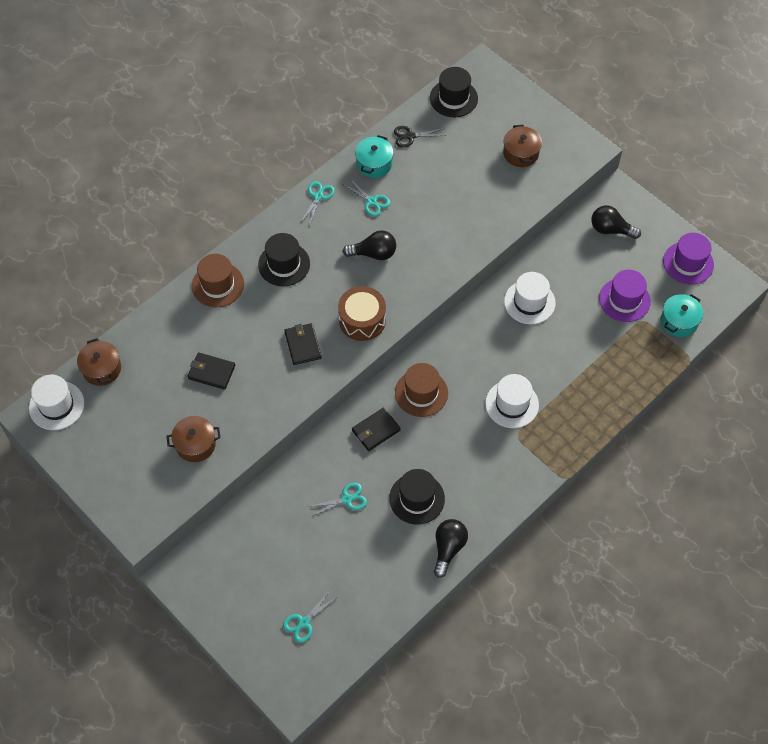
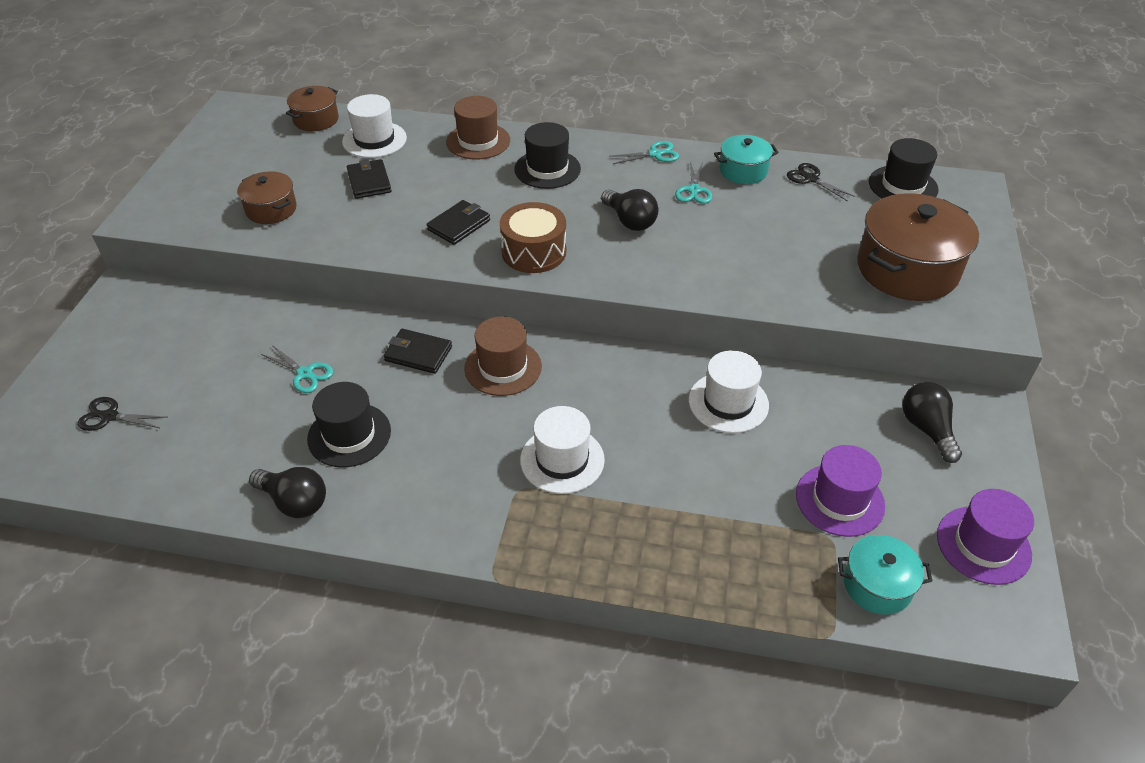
camera: 55 degrees right, 15 degrees down
(56, 405) = (253, 114): white hat -> white hat (374, 140)
(304, 622) = (110, 416): turquoise scissors -> black scissors
(448, 548) = (294, 502): black light bulb -> black light bulb turned 45 degrees clockwise
(520, 153) = (907, 269): brown pot -> brown pot, size x1.86

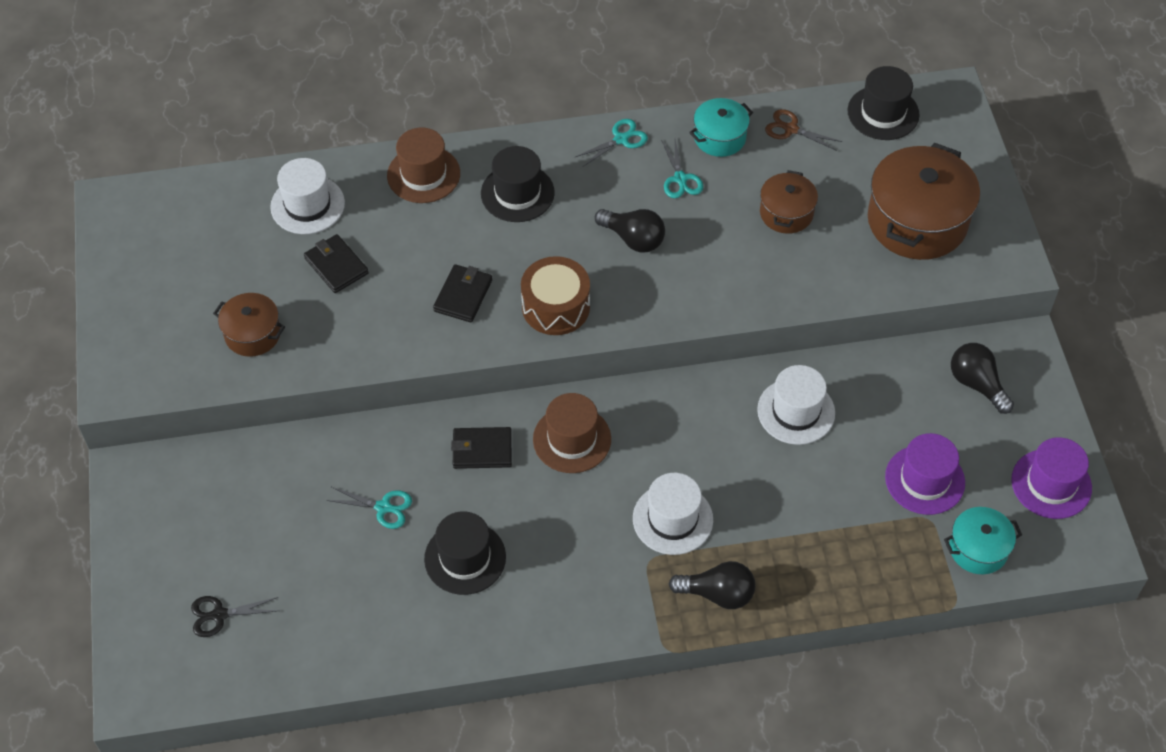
camera: 20 degrees left, 10 degrees up
(294, 502) = (454, 640): black light bulb -> black light bulb (717, 594)
(316, 120) = (223, 194): brown pot -> brown pot (786, 213)
(811, 179) = (791, 129): black scissors -> brown scissors

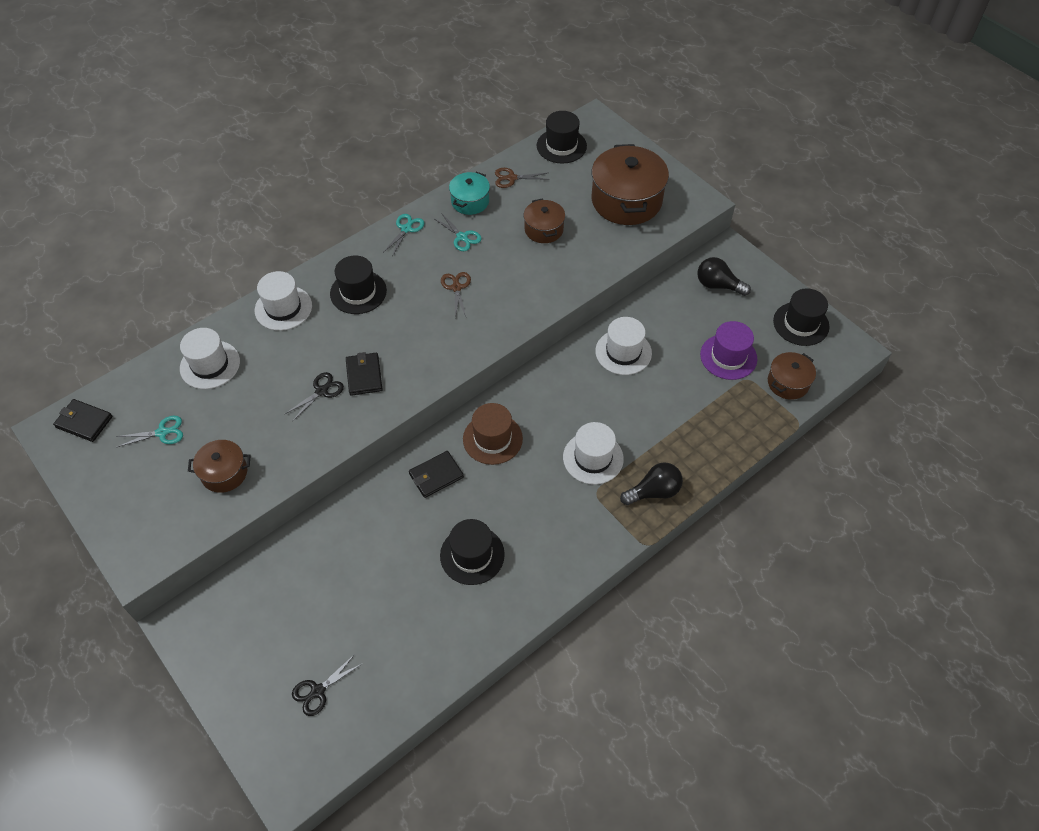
camera: 30 degrees left, 0 degrees up
(336, 266) = (258, 397): black wallet -> black wallet (84, 422)
(383, 507) = (391, 550): turquoise scissors -> turquoise scissors (162, 432)
(406, 291) = (321, 391): none -> black scissors
(423, 174) = (283, 308): brown hat -> white hat
(556, 307) = (433, 354): brown drum -> none
(633, 239) = (456, 287): black light bulb -> brown scissors
(978, 549) = (788, 383): turquoise pot -> brown pot
(1051, 484) = (801, 324): purple hat -> black hat

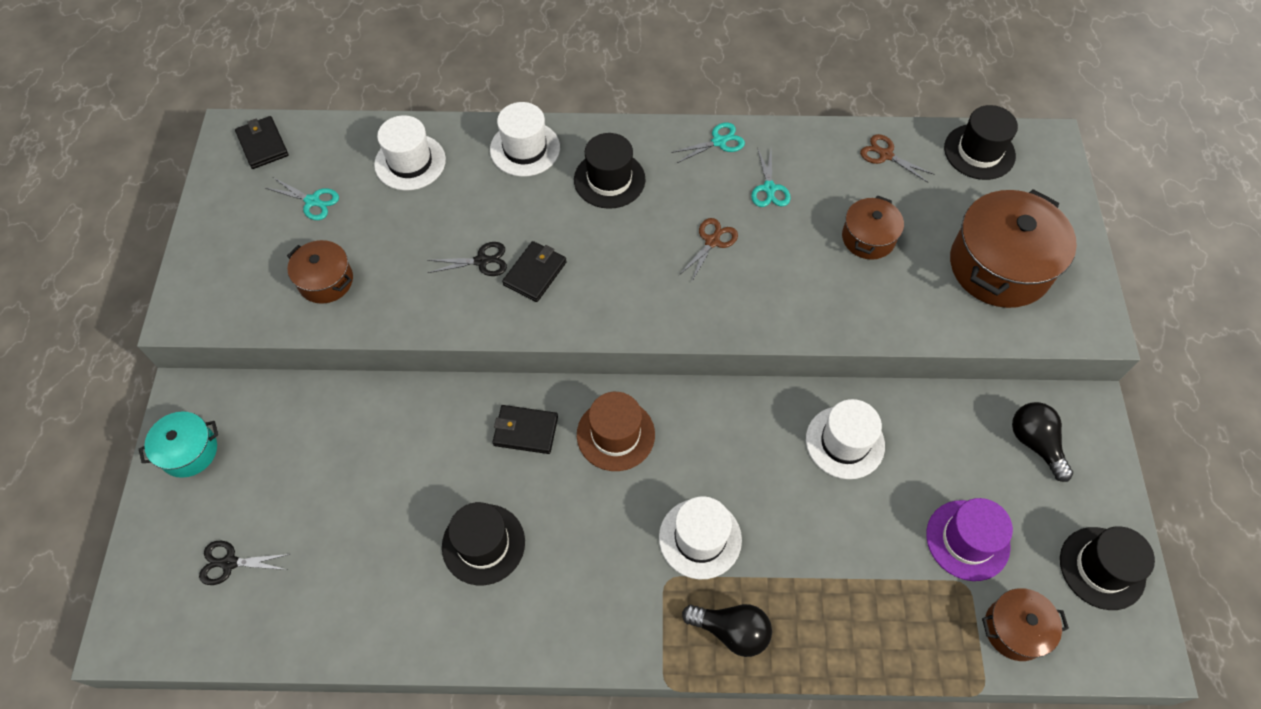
camera: 40 degrees right, 5 degrees up
(470, 201) = (814, 153): turquoise pot -> turquoise pot (189, 451)

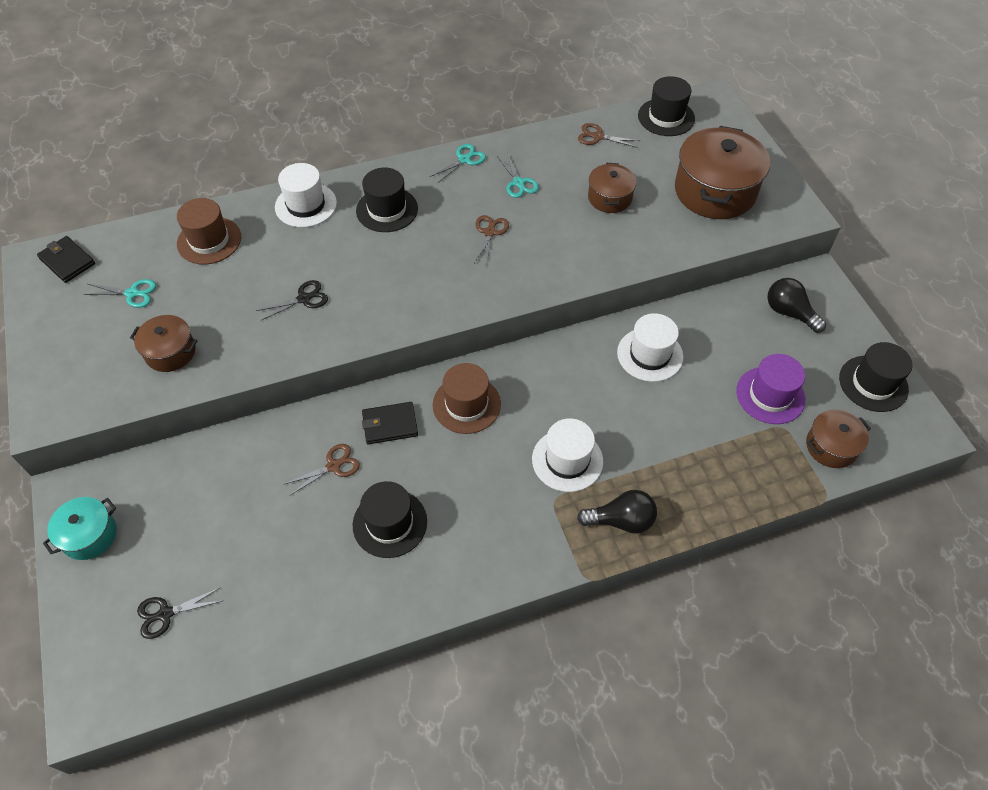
camera: 20 degrees left, 5 degrees down
(410, 162) = (209, 240): white hat -> brown hat
(450, 458) = (333, 466): none -> brown scissors
(535, 273) = (354, 295): black wallet -> none

